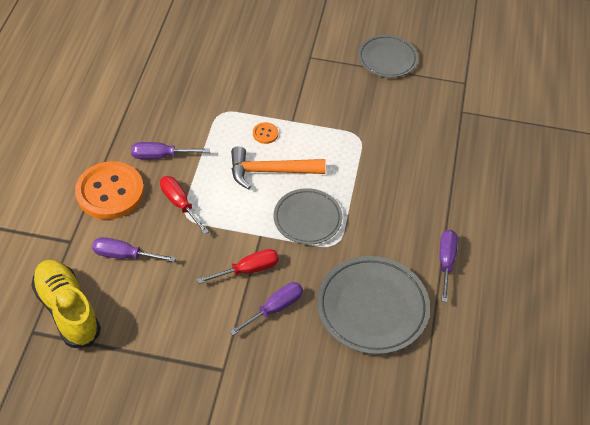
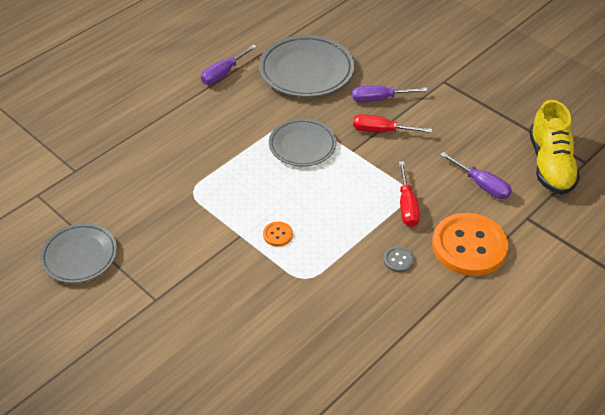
camera: 145 degrees left, 5 degrees down
(160, 156) = (398, 260): purple screwdriver -> grey button
(270, 171) = (302, 197): orange hammer -> none

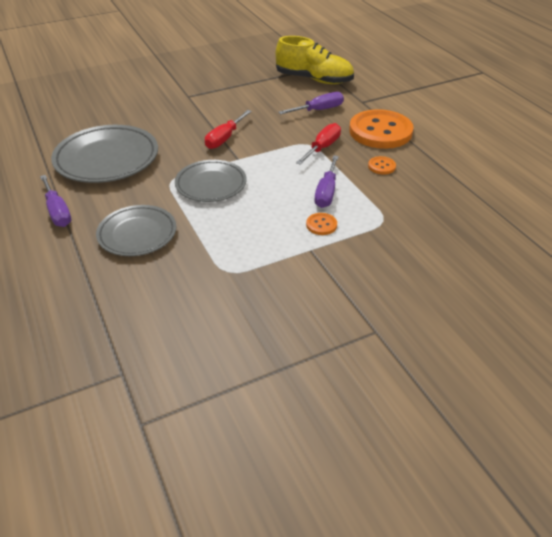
camera: 70 degrees left, 5 degrees down
(79, 256) = (280, 392): grey plate -> grey plate (137, 234)
(379, 99) = (183, 130): purple screwdriver -> purple screwdriver (326, 192)
(398, 260) = (381, 166): grey button -> orange button
(407, 206) = (322, 148): red screwdriver -> red screwdriver turned 75 degrees counterclockwise

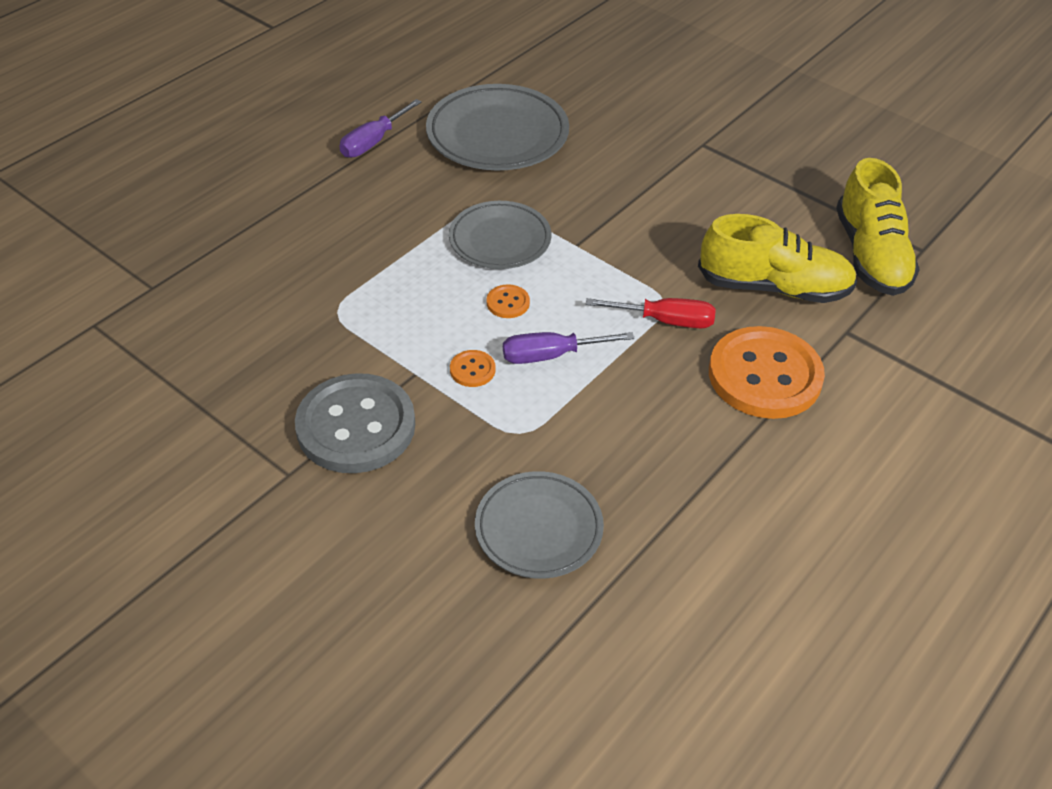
camera: 65 degrees right, 5 degrees up
(137, 234) = (366, 216): grey plate -> grey plate (538, 529)
(224, 138) = (617, 216): red screwdriver -> none
(318, 110) = (774, 287): purple screwdriver -> yellow shoe
(345, 287) = (356, 426): none -> grey button
(381, 166) = (660, 400): orange button -> orange button (508, 303)

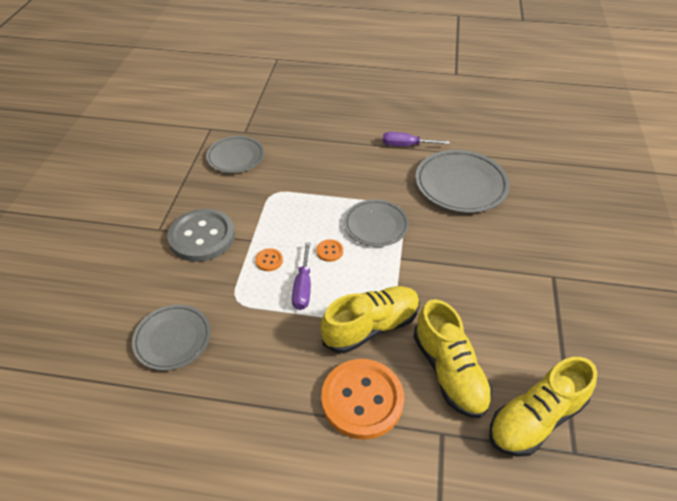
camera: 60 degrees right, 0 degrees up
(206, 321) = (236, 157): none -> grey plate
(551, 355) = (303, 287): purple screwdriver -> purple screwdriver turned 135 degrees counterclockwise
(665, 321) = (371, 327): red screwdriver -> yellow shoe

